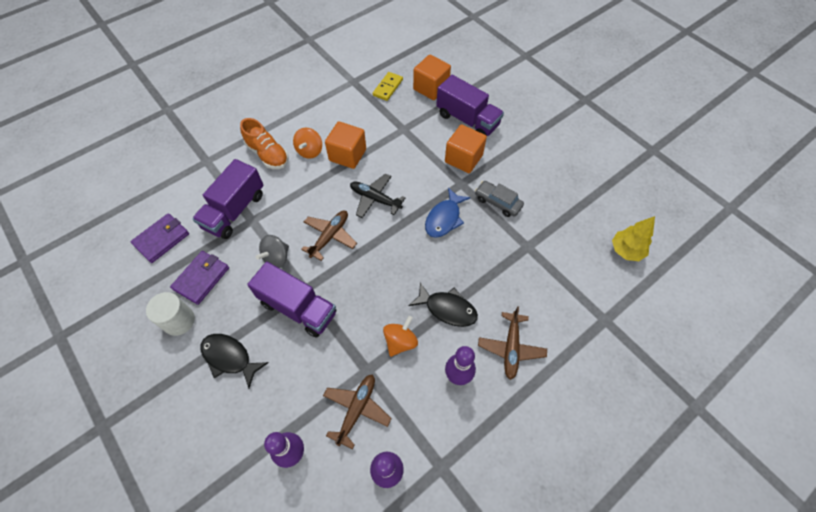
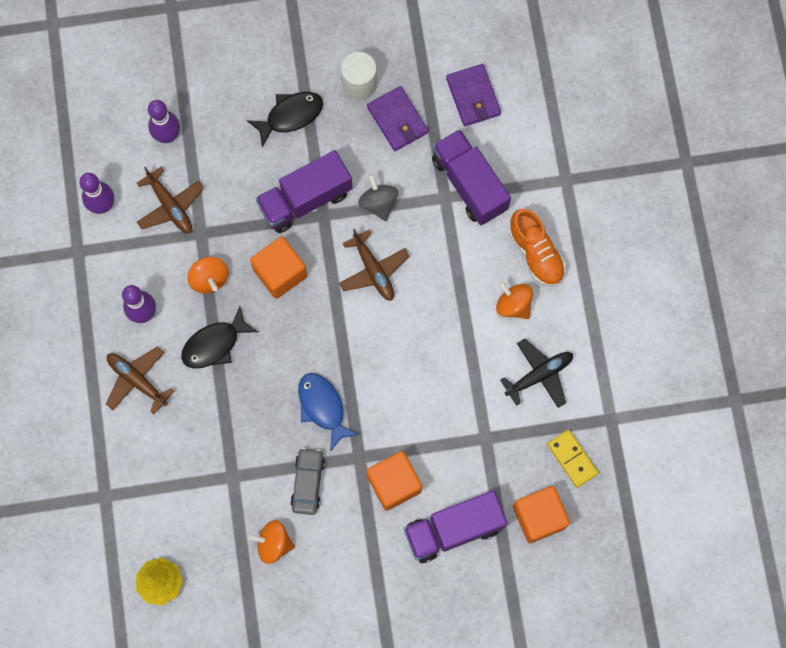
camera: 120 degrees right, 15 degrees up
(268, 154) = (536, 253): orange shoe -> orange shoe turned 105 degrees counterclockwise
(347, 155) = (481, 346): orange cube -> orange cube (280, 273)
(375, 199) = (395, 345): black plane -> black plane (539, 375)
(498, 202) = (308, 482): grey car -> grey car turned 60 degrees counterclockwise
(548, 201) = (273, 543): none -> orange spinning top

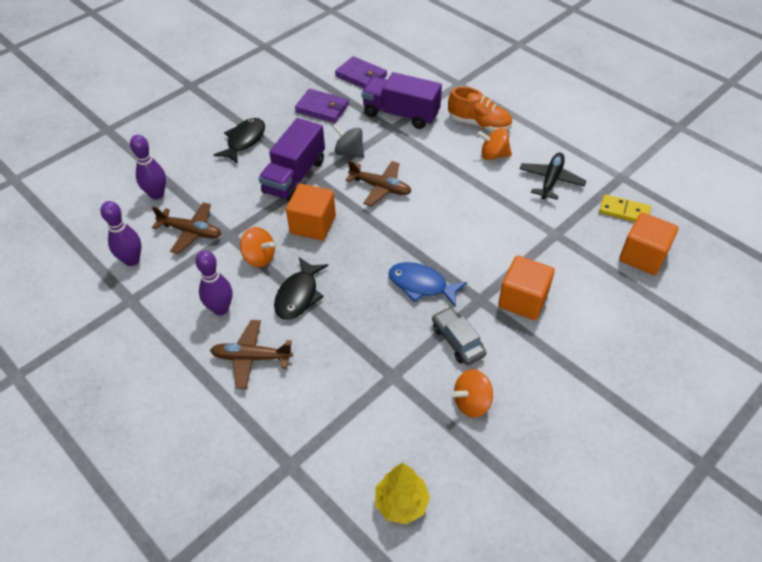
camera: 35 degrees left, 25 degrees down
(359, 83) = (279, 104): white cylinder -> none
(453, 529) = (596, 301): purple truck -> none

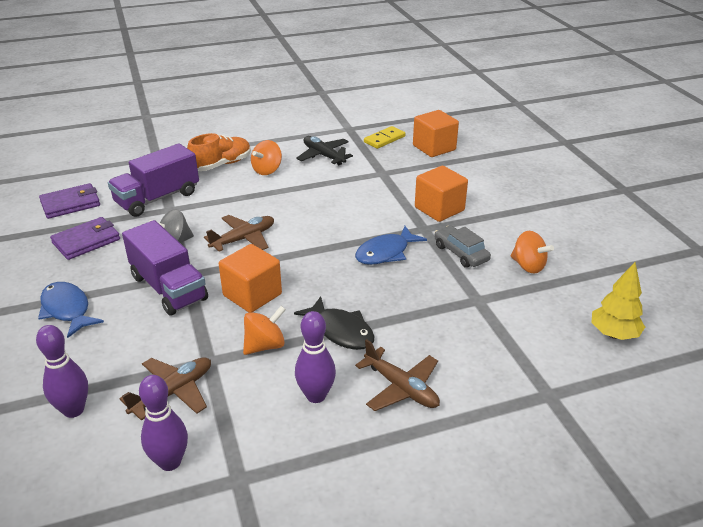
camera: 65 degrees left, 15 degrees down
(244, 141) = (67, 310): black fish -> blue fish
(251, 357) = (401, 388): brown plane -> brown plane turned 75 degrees counterclockwise
(457, 341) = (461, 253): grey car -> grey car turned 60 degrees clockwise
(471, 402) = (528, 266): orange spinning top -> orange spinning top turned 45 degrees counterclockwise

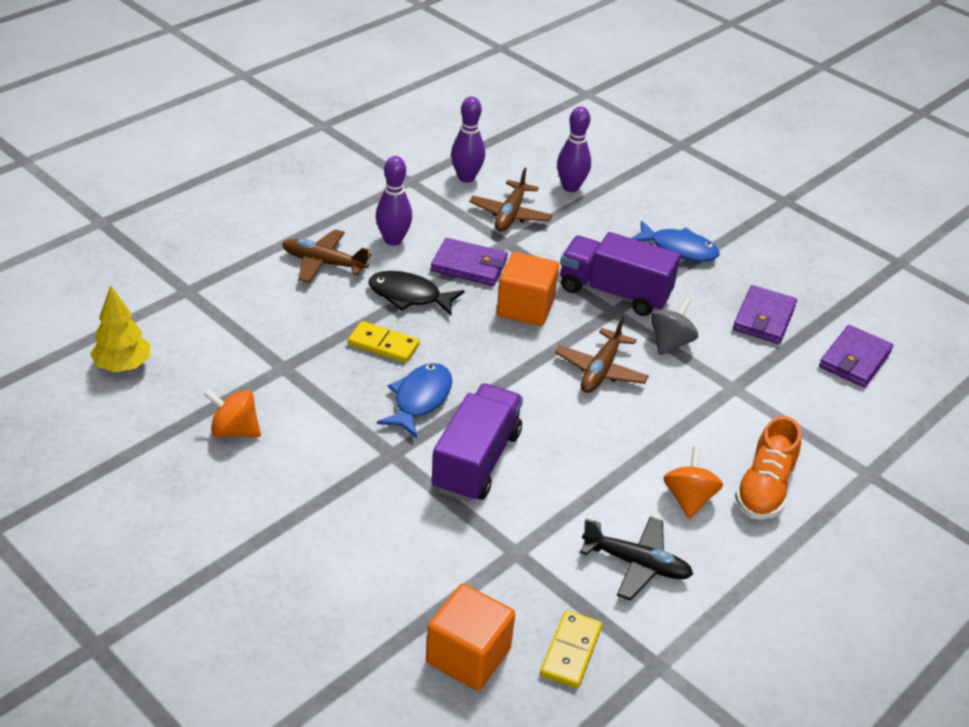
camera: 150 degrees right, 5 degrees up
(157, 198) = (769, 399): purple truck -> purple truck (476, 461)
(265, 345) = (469, 266): orange spinning top -> purple wallet
(389, 296) = (383, 345): none -> yellow domino
(439, 209) = (388, 497): orange cube -> none
(461, 253) = (326, 426): grey car -> none

